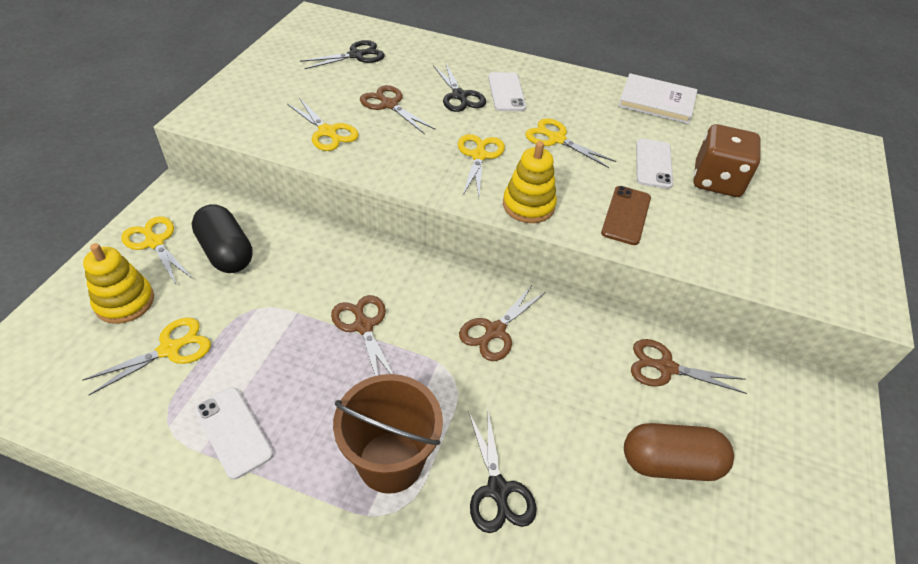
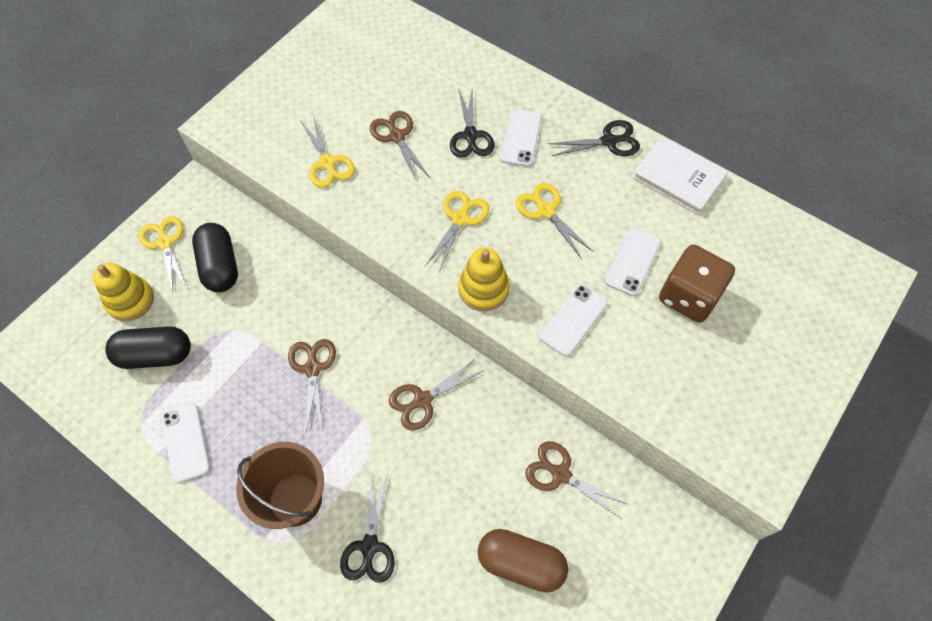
camera: 20 degrees right, 15 degrees up
(170, 349) = (155, 355): yellow scissors -> black capsule
(357, 55) = (387, 62): black scissors -> black scissors (609, 141)
(626, 215) = (573, 320): brown phone -> white phone

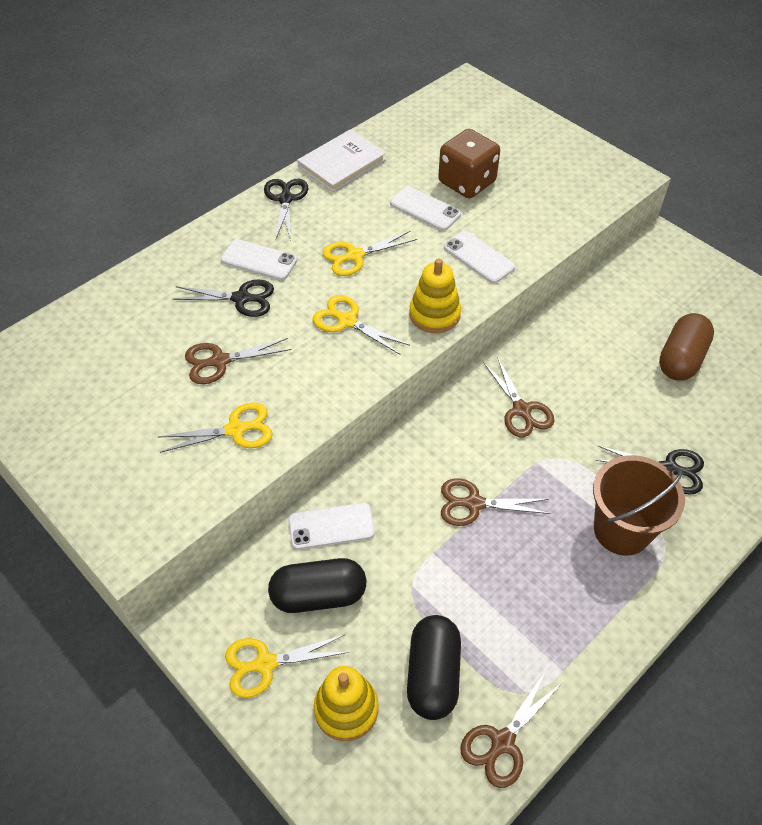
camera: 80 degrees left, 10 degrees down
(185, 442) = (551, 639): white phone -> white phone (331, 526)
(560, 474) = (602, 320): brown scissors -> brown scissors (502, 742)

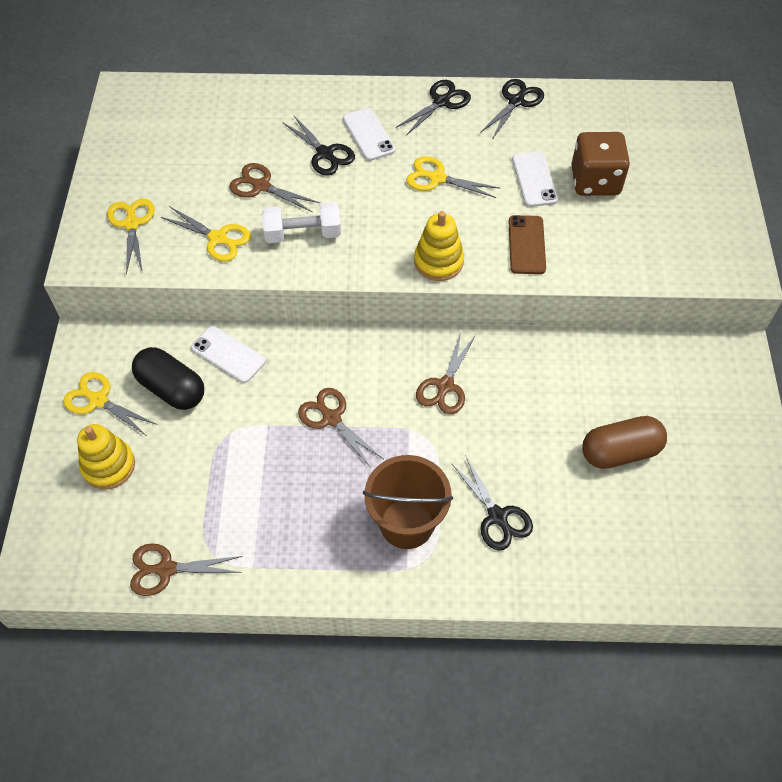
camera: 45 degrees right, 5 degrees up
(304, 372) = (303, 234): none -> white dumbbell
(341, 163) = (516, 101): white book -> black scissors
(347, 321) = (373, 220): yellow scissors -> yellow scissors (132, 223)
(432, 675) = (176, 494): black capsule -> none
(479, 257) = (526, 245): white phone -> brown phone

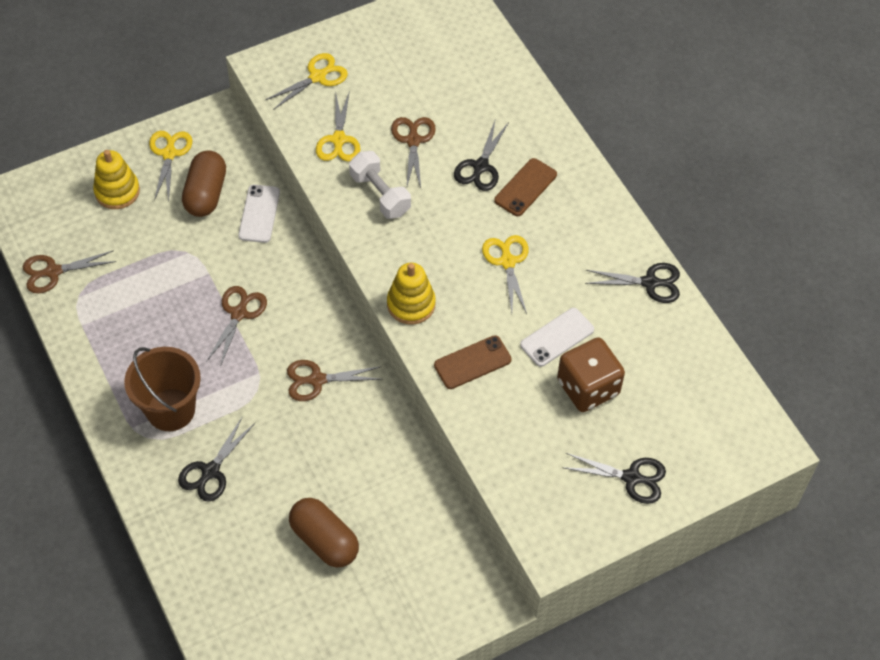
camera: 60 degrees right, 0 degrees up
(166, 569) = (52, 272): brown scissors -> brown scissors turned 75 degrees counterclockwise
(172, 388) = (206, 194): black capsule -> brown capsule
(369, 134) = (525, 187): white phone -> brown phone
(442, 102) = (606, 224): black scissors -> black scissors (632, 478)

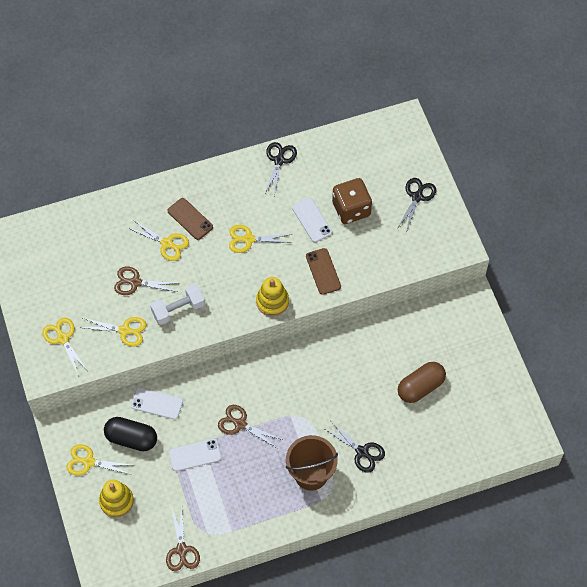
camera: 80 degrees left, 5 degrees up
(188, 267) = (195, 455): none -> white phone
(206, 194) = (131, 438): brown capsule -> black capsule
(316, 380) = (301, 379): brown scissors -> none
(480, 167) = (167, 243): black scissors -> yellow scissors

